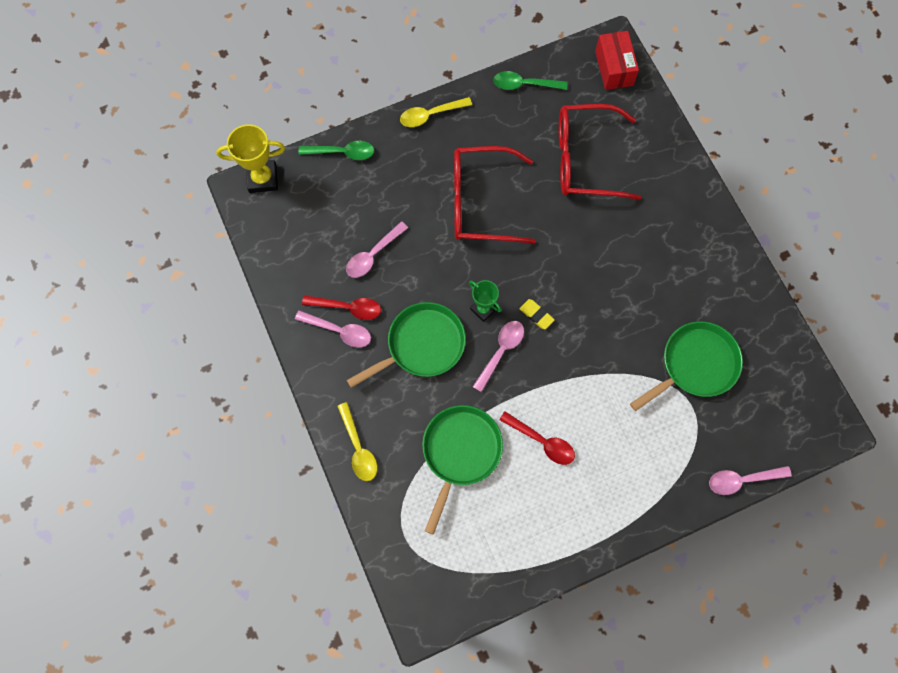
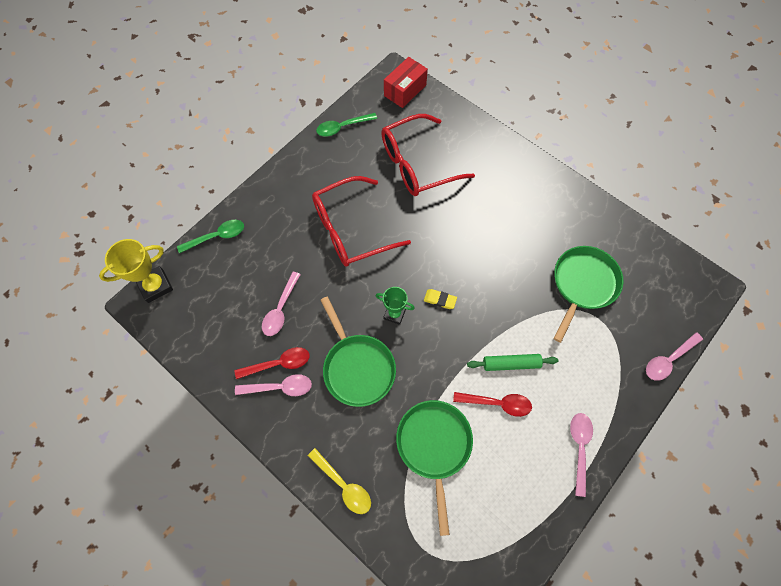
camera: 25 degrees left, 5 degrees down
(422, 345) = (357, 367): green pan -> green pan turned 120 degrees clockwise
(430, 115) = (278, 178): yellow spoon -> none
(501, 351) = (426, 342): pink spoon -> pink spoon (579, 448)
(576, 410) = (511, 364): none -> green rolling pin
(614, 68) = (405, 90): red box -> red box turned 75 degrees clockwise

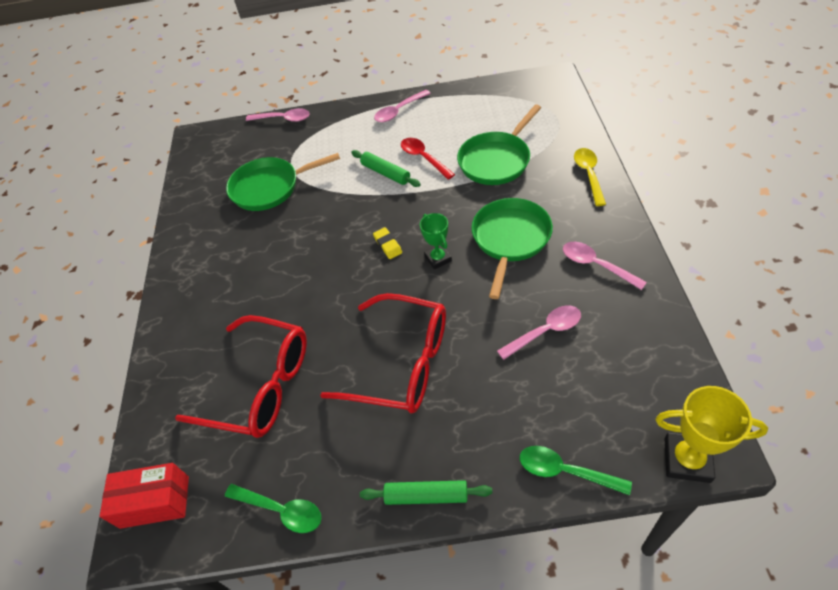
camera: 130 degrees left, 15 degrees down
(278, 363) = (583, 284): red spoon -> none
(279, 179) = (426, 496): none -> green rolling pin

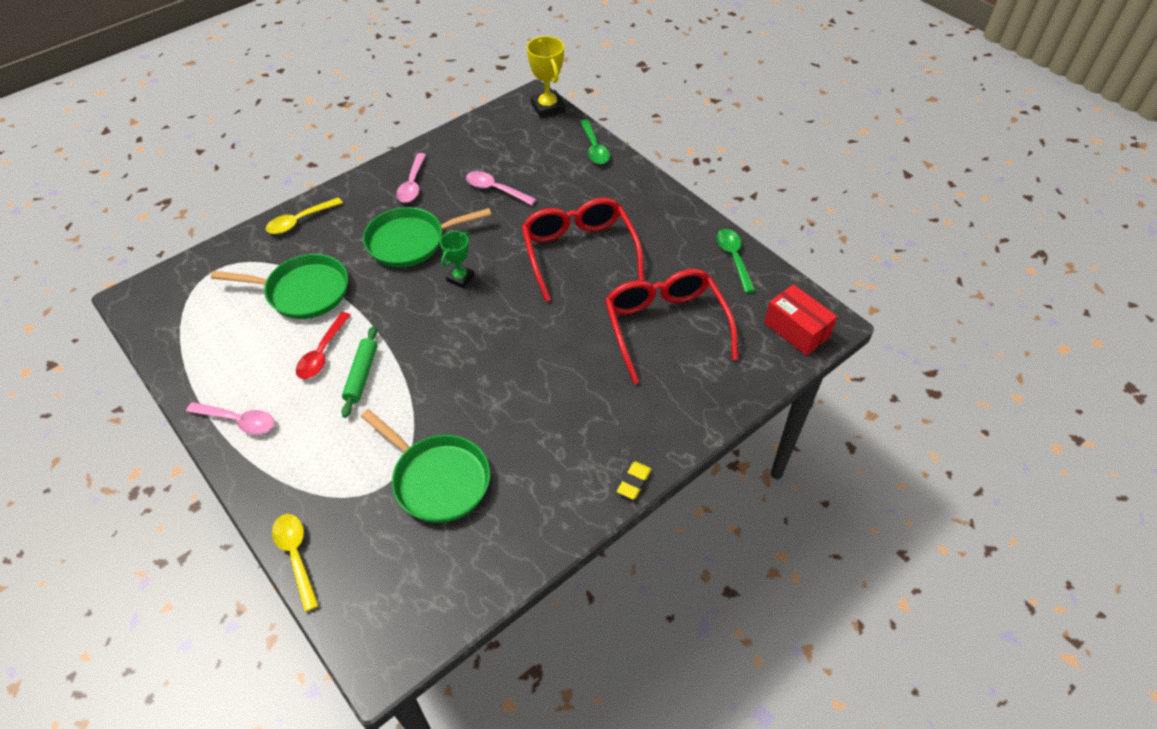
camera: 130 degrees left, 0 degrees up
(283, 119) = (296, 556): pink spoon -> yellow spoon
(388, 245) = (464, 321): yellow eraser -> yellow eraser (634, 482)
(426, 496) = (661, 197): green rolling pin -> none

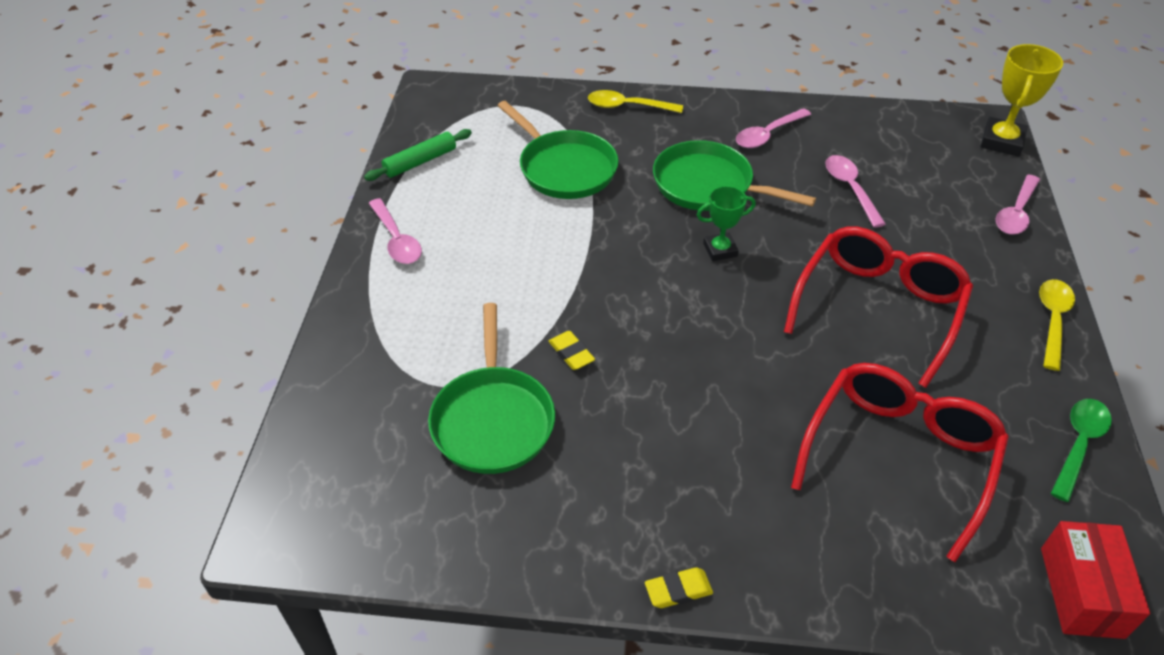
camera: 45 degrees right, 5 degrees down
(296, 556) = (313, 386): yellow spoon -> yellow spoon (1052, 320)
(322, 353) = (521, 231): red spoon -> none
(361, 375) = (533, 274): green rolling pin -> green rolling pin (420, 162)
(440, 404) = (571, 353): none -> yellow eraser
(594, 148) = (1016, 213): green spoon -> pink spoon

